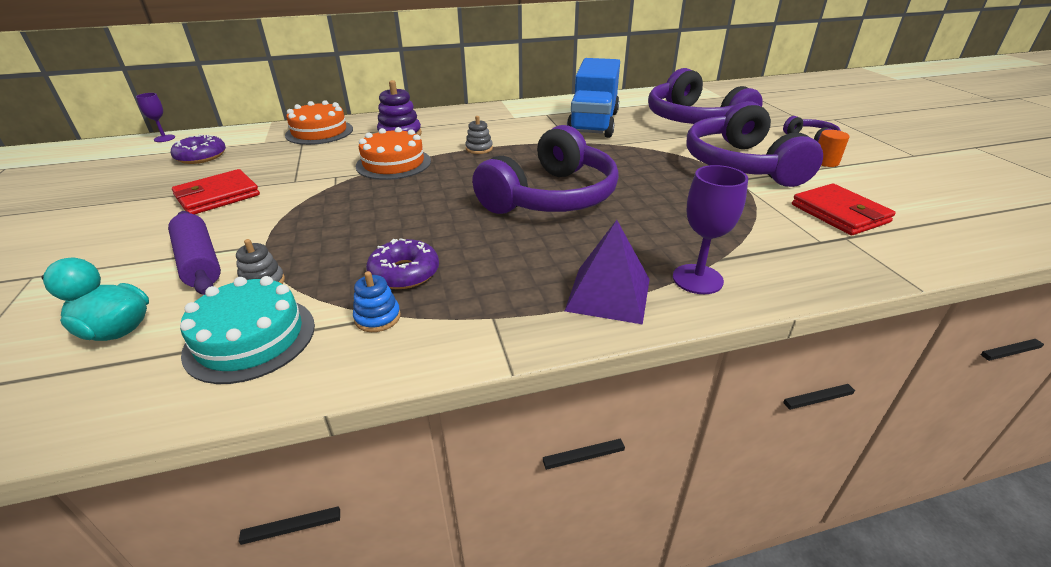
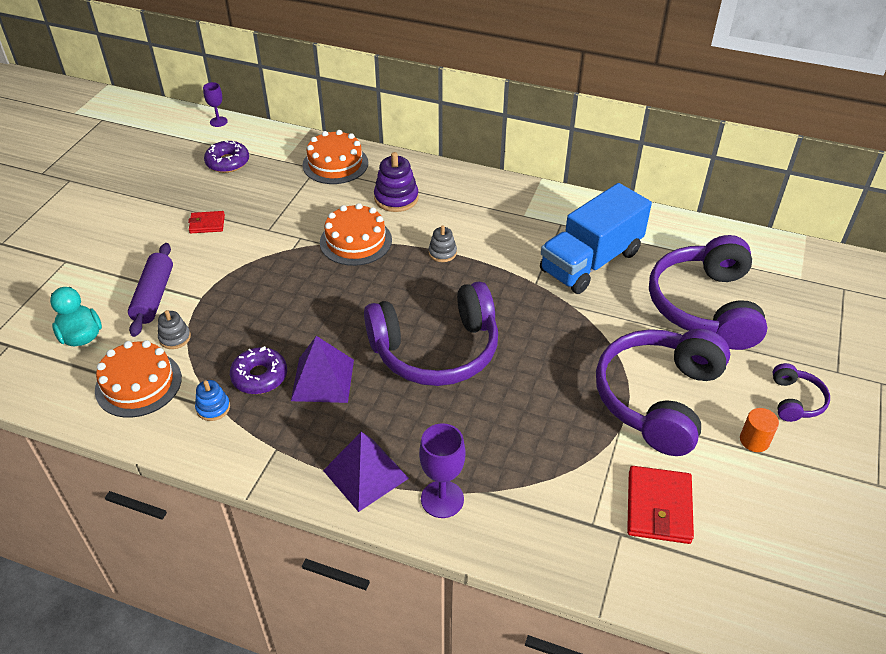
camera: 35 degrees right, 10 degrees up
(217, 196) = (207, 224): red wallet -> red wallet, size x0.58
(250, 338) = (138, 384): turquoise cake -> orange cake
(475, 250) = (322, 380): none -> purple pyramid

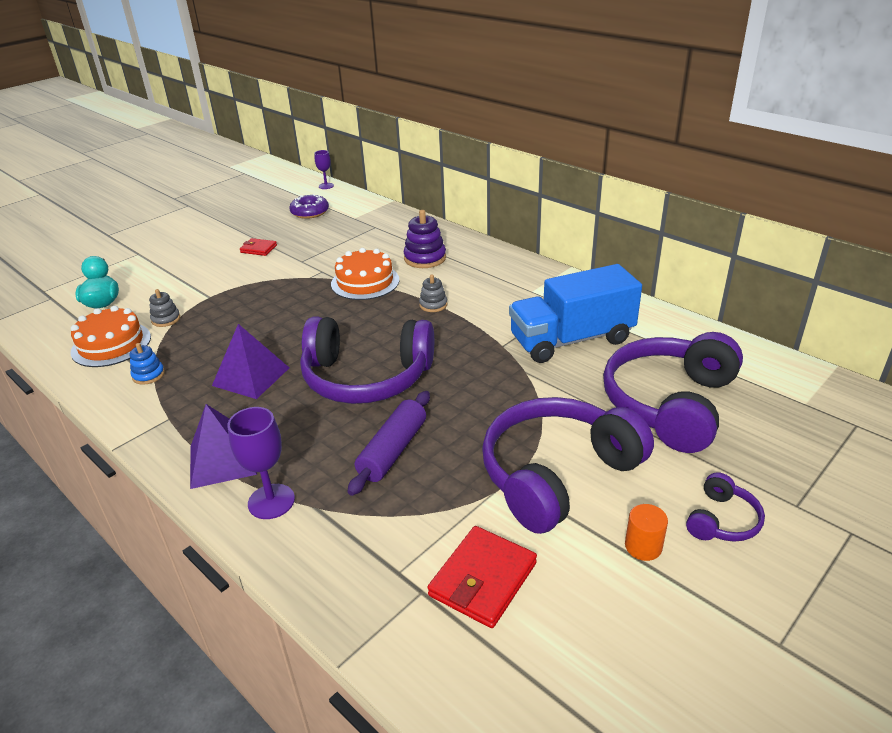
camera: 25 degrees right, 10 degrees down
(154, 296) = (177, 288): purple rolling pin -> purple rolling pin (393, 450)
(259, 376) = (204, 361): purple donut -> none
(335, 164) = (393, 226): orange cake -> none

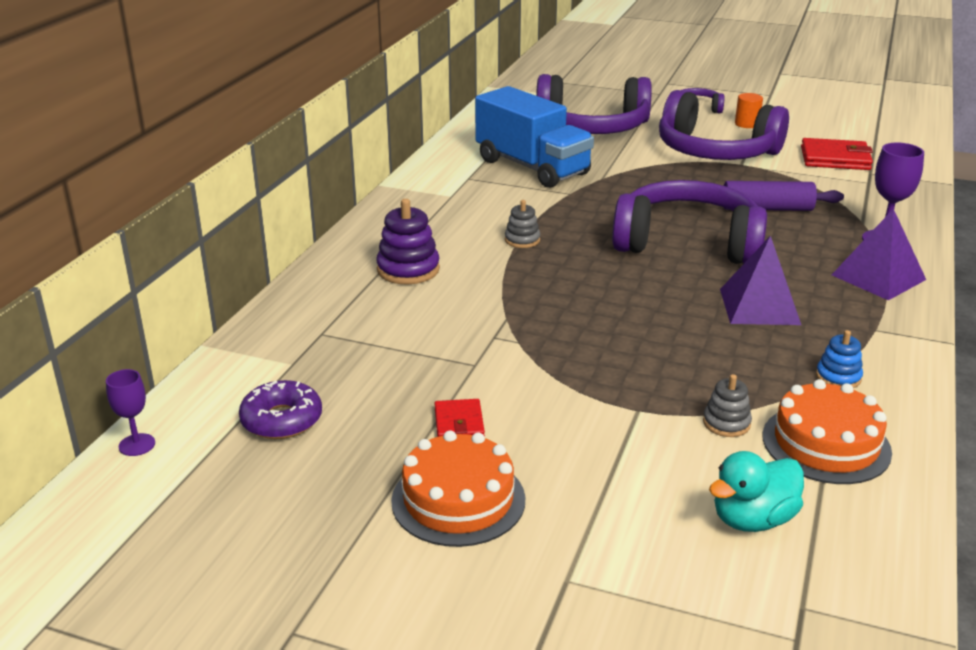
camera: 115 degrees left, 5 degrees down
(365, 282) = (500, 295): orange cake -> orange cake (458, 500)
(367, 377) = (688, 243): purple headphones -> purple headphones turned 60 degrees counterclockwise

